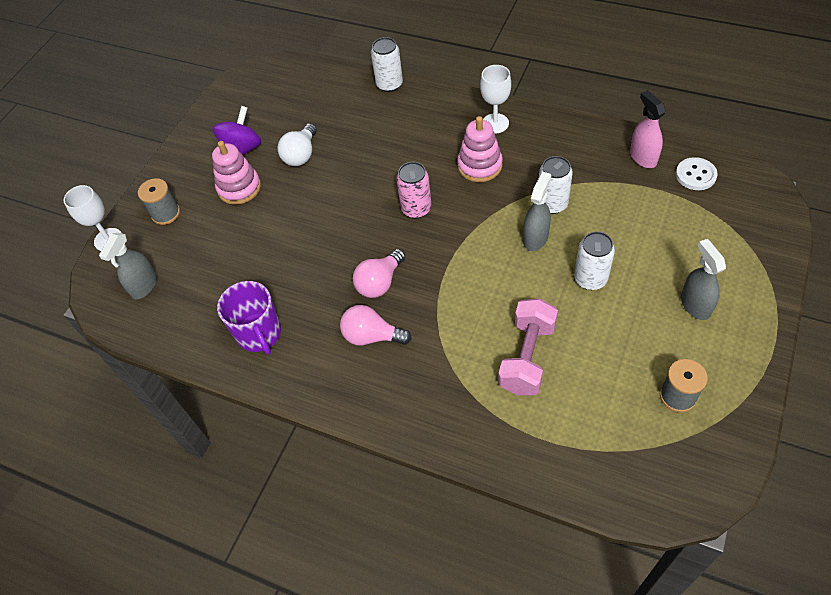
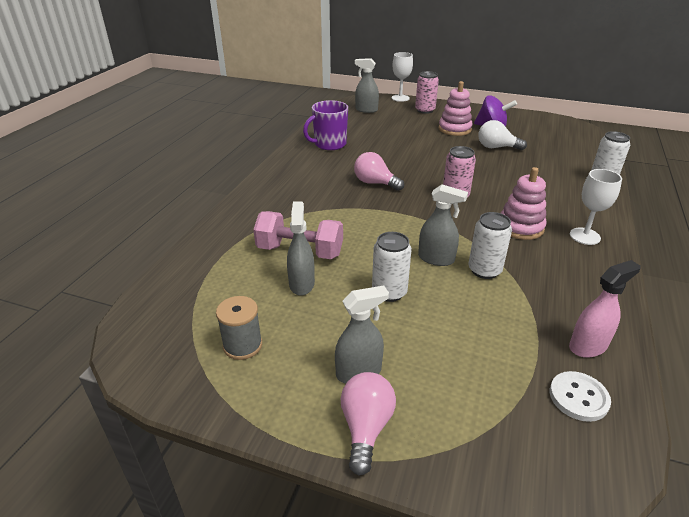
camera: 80 degrees right, 20 degrees down
(166, 213) = (425, 110): grey spool -> pink can
(372, 336) = (325, 182): pink light bulb -> pink light bulb (366, 427)
(583, 352) = (301, 284): none -> grey spray bottle

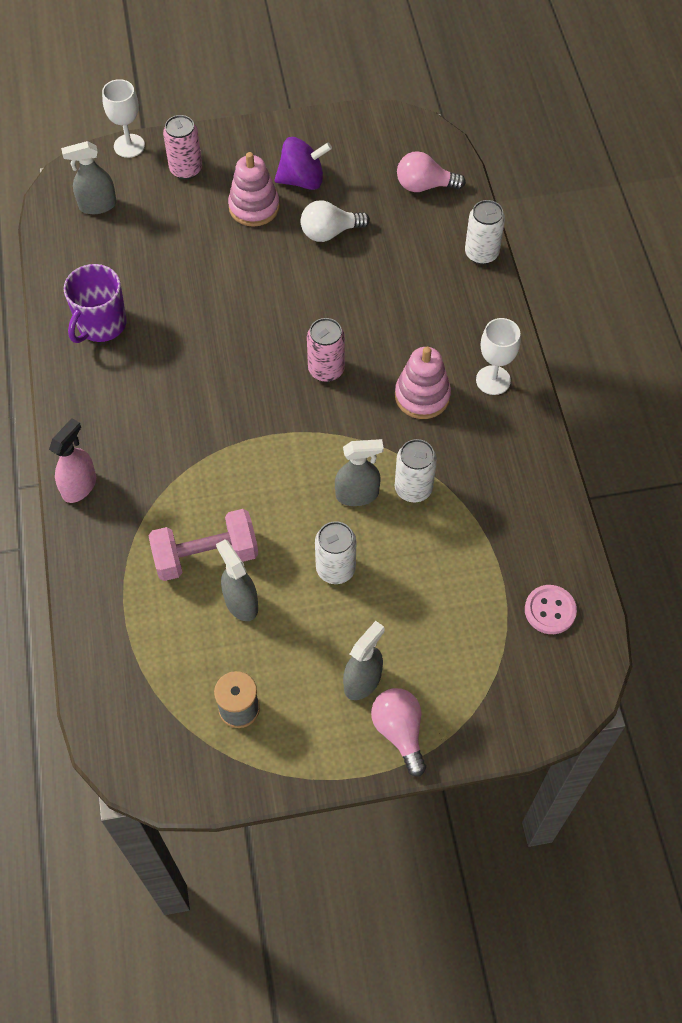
camera: 30 degrees left, 25 degrees up
(375, 183) = (216, 387): pink light bulb -> pink light bulb (424, 186)
(578, 397) = (550, 610): white button -> pink button
(588, 346) = (541, 546): pink spray bottle -> pink spray bottle (79, 486)

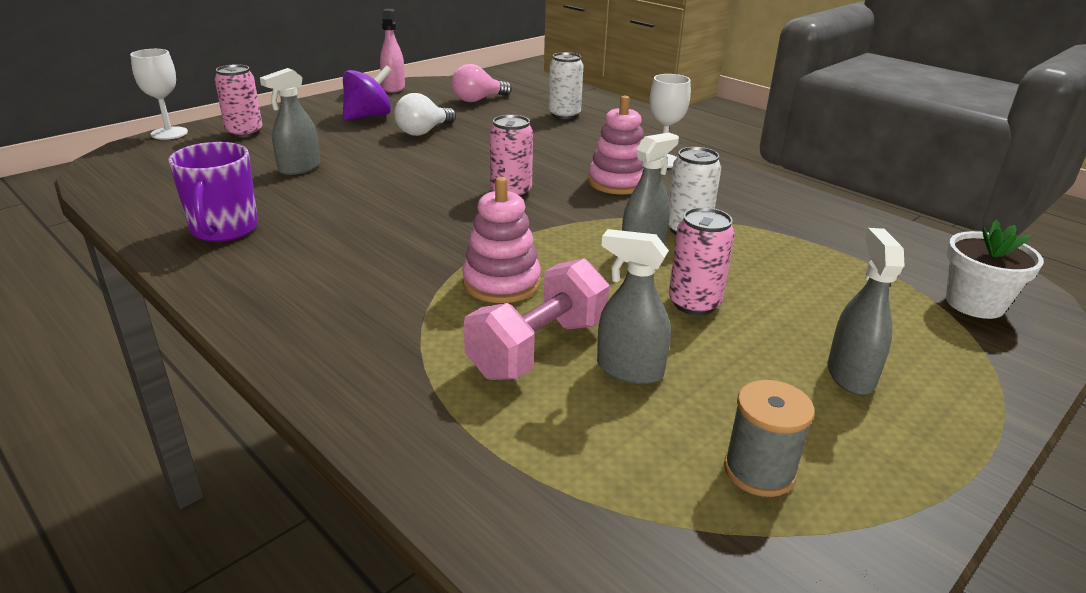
camera: 35 degrees left, 30 degrees down
(79, 486) = (301, 352): pink spray bottle -> pink spray bottle (394, 88)
(97, 205) = (158, 167): grey spray bottle -> grey spray bottle (299, 168)
(254, 207) = (336, 135): pink stacking toy -> pink stacking toy (501, 283)
(335, 569) = (694, 303): white can -> pink can
(399, 731) = (951, 399): pink light bulb -> none
(526, 676) = (974, 303): none -> white flower pot
(550, 610) = (915, 257): pink button -> none

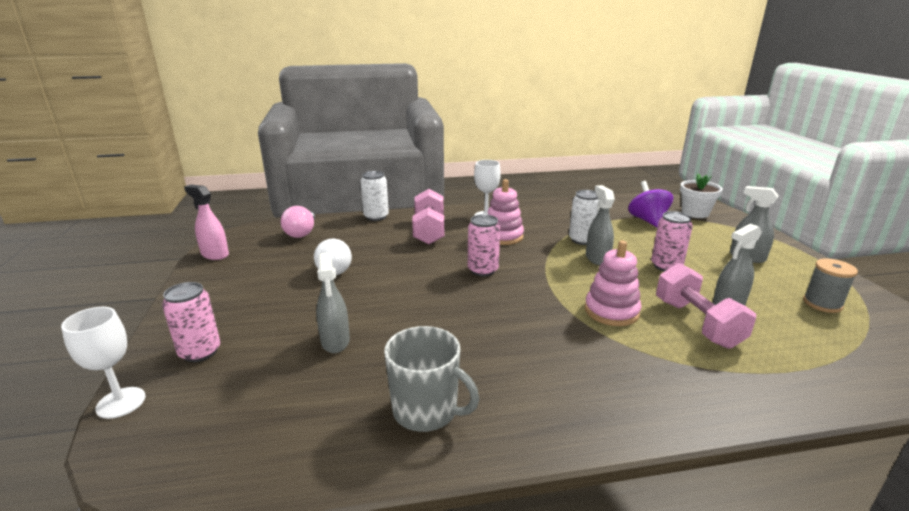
camera: 55 degrees left, 5 degrees down
(224, 229) = (426, 411): purple mug -> grey mug
(368, 116) = (263, 282): purple spinning top -> purple spinning top (647, 220)
(569, 145) = (429, 231): none -> pink dumbbell

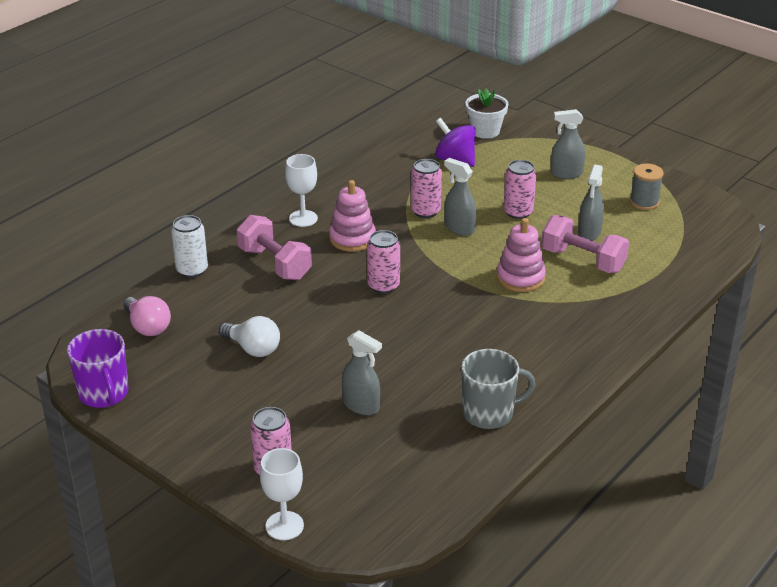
camera: 40 degrees left, 10 degrees up
(215, 254) = (104, 394): pink spray bottle -> purple mug
(582, 240) = (425, 211): white can -> pink can

